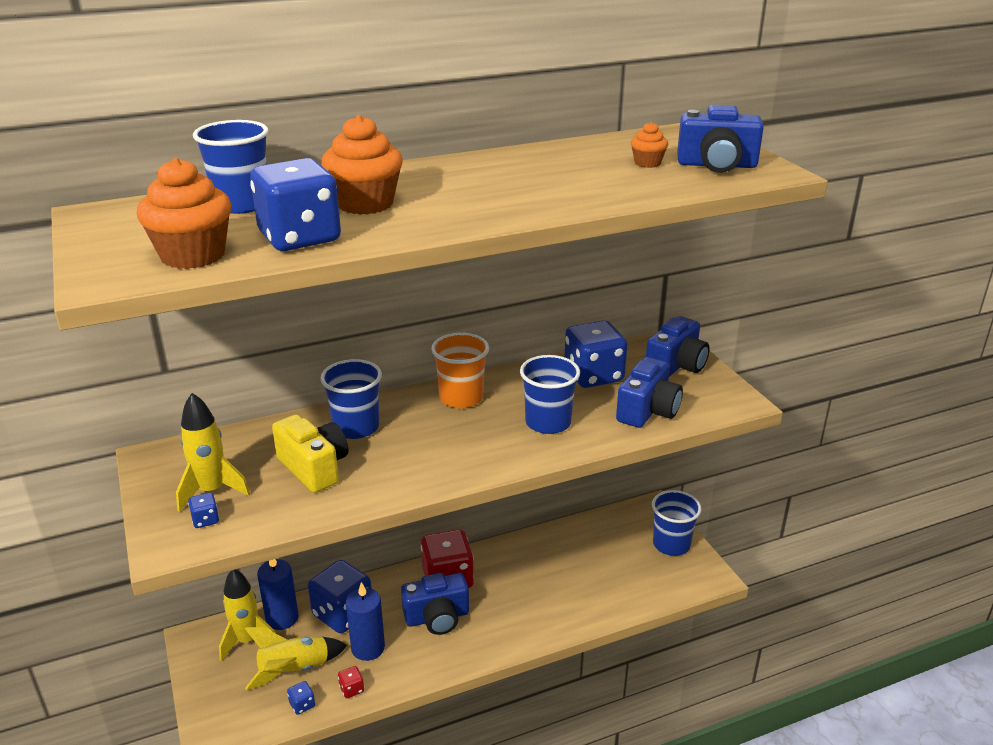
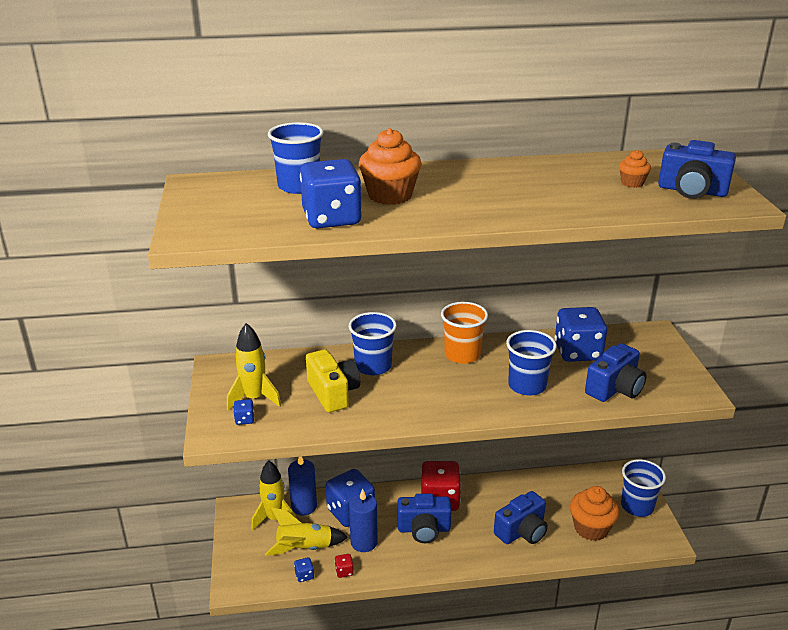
camera: 15 degrees right, 0 degrees up
(193, 255) = (252, 224): orange cupcake -> orange cupcake (591, 528)
(676, 365) = (653, 353): blue camera -> blue camera (522, 531)

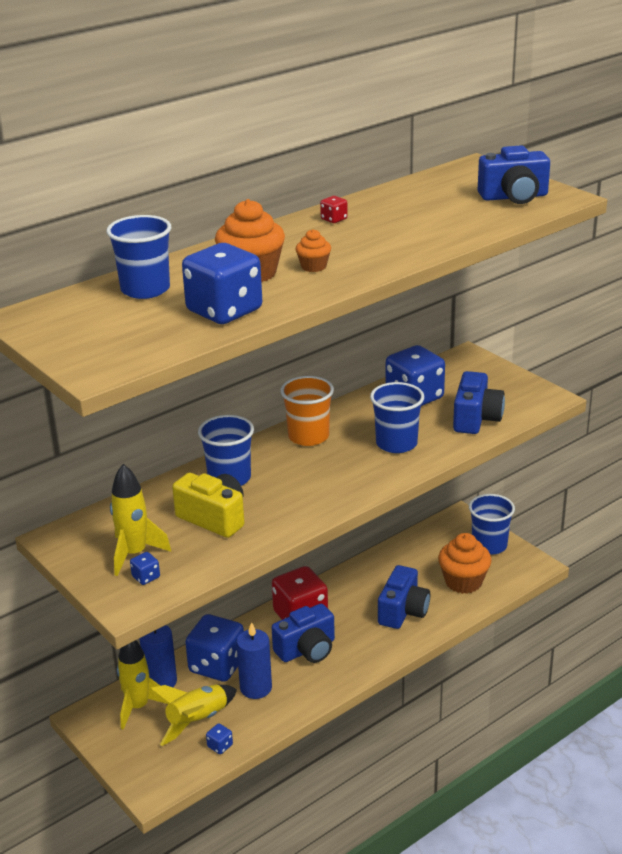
camera: 30 degrees left, 0 degrees up
(344, 571) = (258, 723): red dice -> red dice (334, 219)
(632, 183) = (457, 203): orange cupcake -> orange cupcake (313, 267)

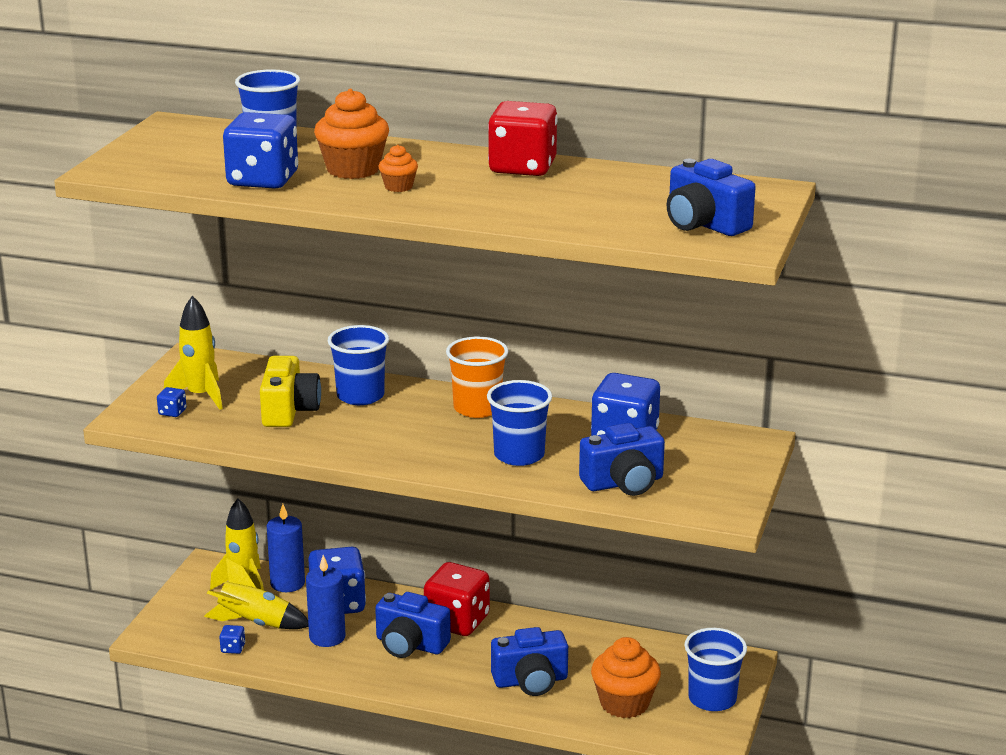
camera: 55 degrees right, 5 degrees down
(334, 219) = (522, 168): red dice -> red dice, size x2.48

